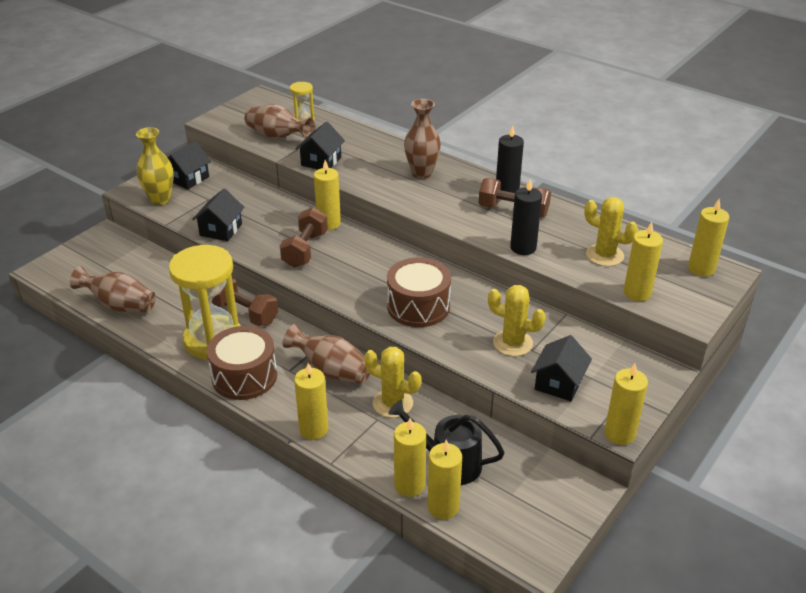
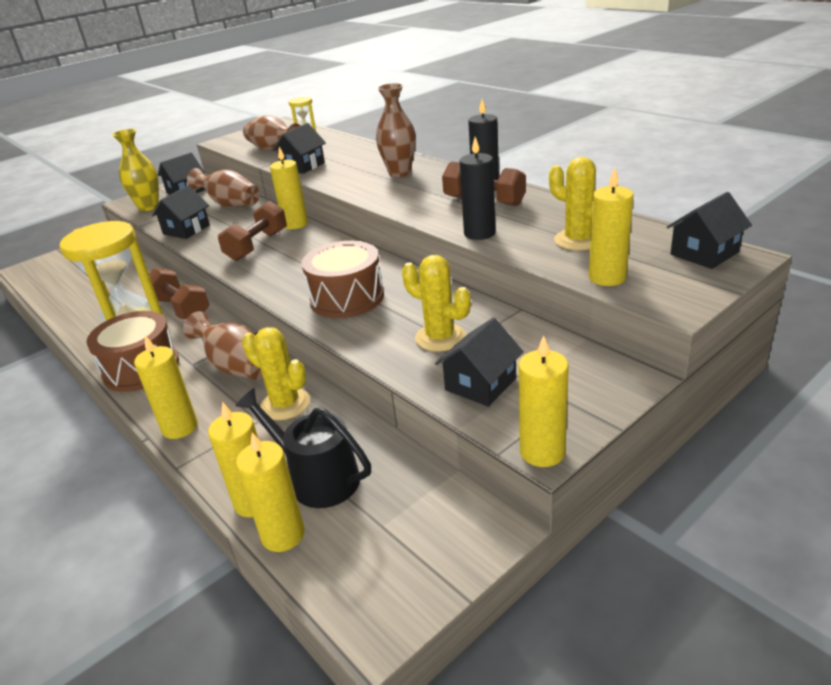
camera: 15 degrees right, 5 degrees down
(120, 305) = (68, 299): brown vase -> brown vase (230, 204)
(701, 268) = (704, 253): yellow candle -> black house

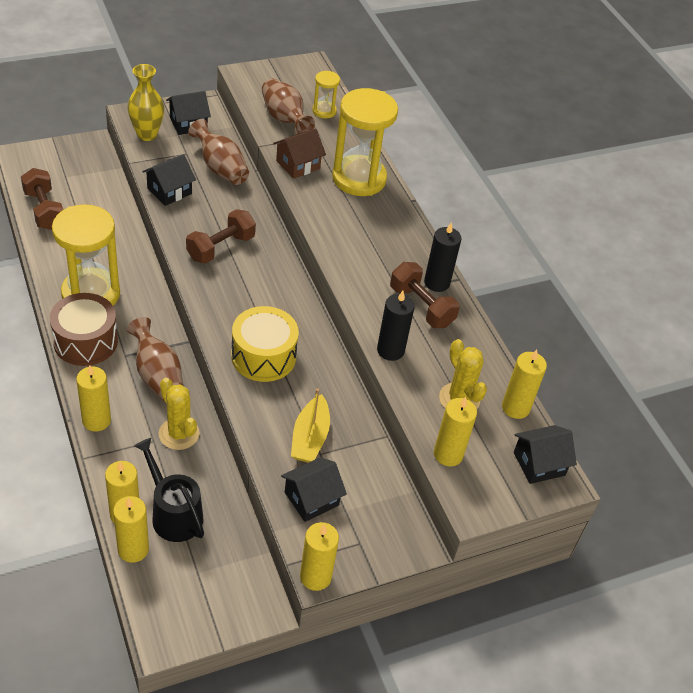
camera: 10 degrees right, 15 degrees up
(181, 308) = (137, 281): brown dumbbell -> brown dumbbell (44, 210)
(295, 224) = (265, 230): yellow candle -> yellow candle (515, 407)
(303, 166) = (298, 164): black house -> brown house
(347, 298) = (263, 356): brown drum -> yellow drum
(364, 158) = (359, 178): none -> yellow hourglass
(399, 173) = (376, 222): brown vase -> none
(440, 337) = (310, 437): yellow cactus -> yellow boat

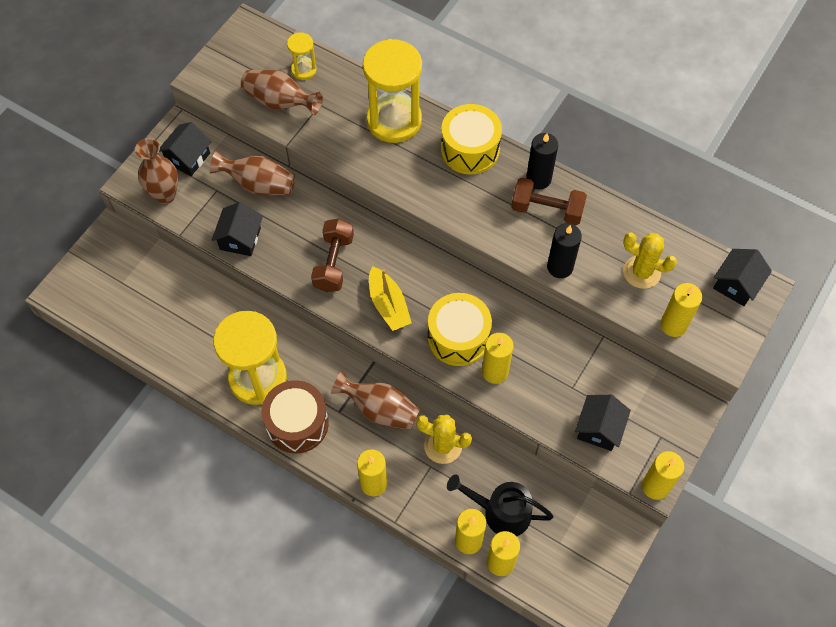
camera: 30 degrees left, 15 degrees up
(44, 210) = (139, 329): brown dumbbell -> none
(147, 134) = (165, 195): yellow vase -> brown vase
(298, 164) = (334, 142): brown house -> none
(310, 437) = (553, 380): yellow boat -> yellow boat (388, 305)
(400, 231) = (470, 149): none -> yellow drum
(515, 407) = (684, 249): yellow candle -> yellow candle (495, 372)

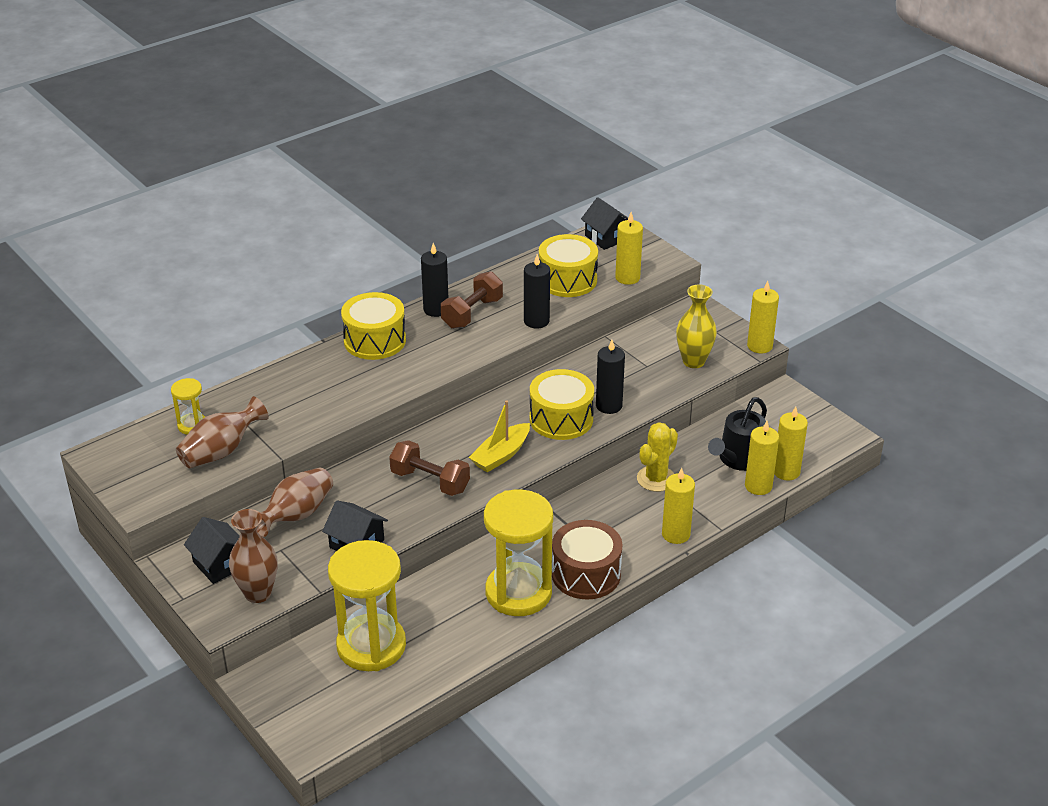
camera: 70 degrees left, 25 degrees down
(380, 409) = (598, 511): brown vase -> none
(388, 305) = (501, 455): yellow boat -> yellow boat turned 135 degrees clockwise
(394, 120) = (305, 379): yellow hourglass -> yellow hourglass (371, 646)
(495, 372) = (609, 406): yellow candle -> black candle
(599, 429) = (693, 361): black house -> yellow vase
(641, 272) = (567, 280): yellow cactus -> yellow drum

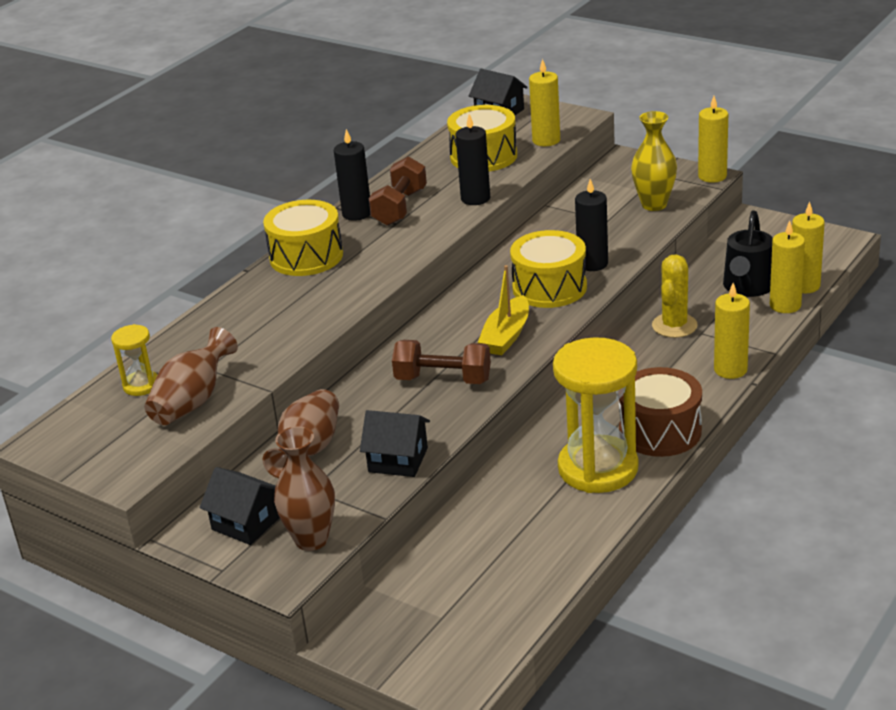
camera: 15 degrees left, 5 degrees down
(371, 646) = (464, 566): yellow hourglass -> none

